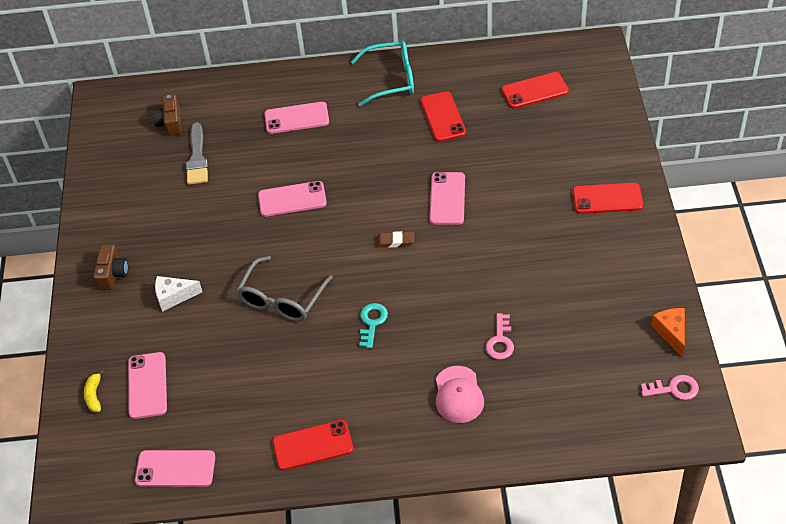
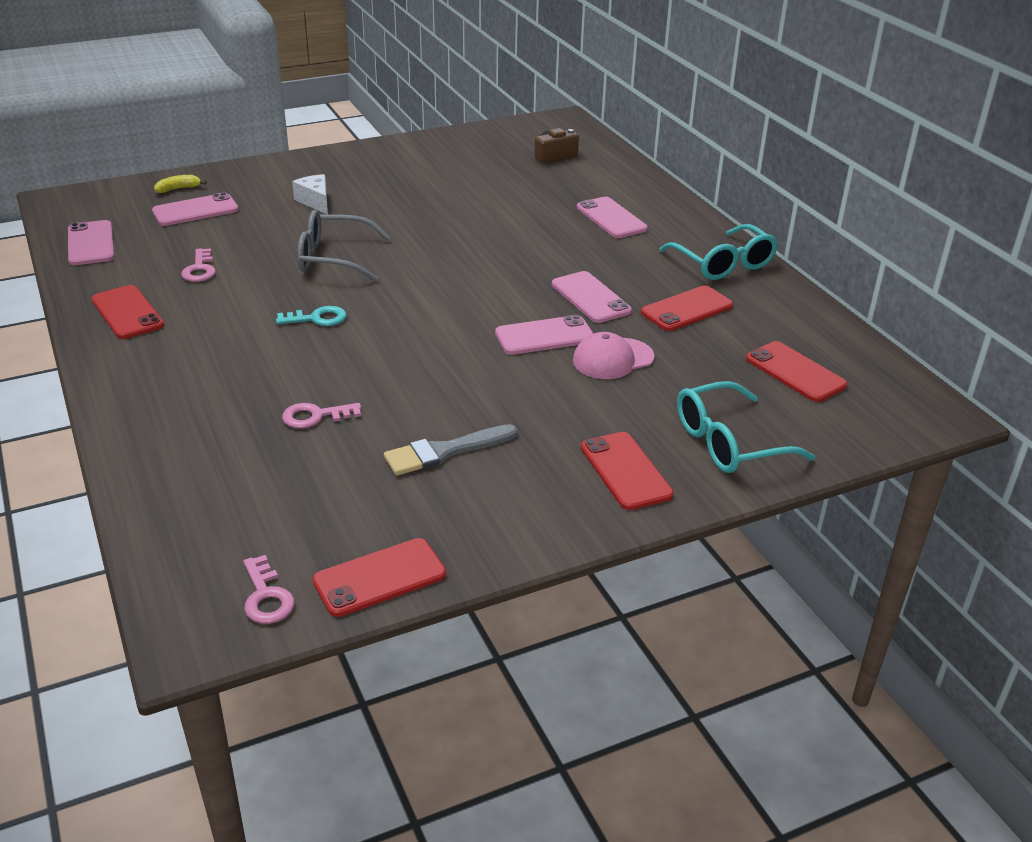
camera: 65 degrees right, 15 degrees down
(112, 274) = (334, 168): brown camera -> none
(197, 158) = (513, 178): grey brush -> grey brush (444, 452)
(261, 391) = (200, 269): none -> pink key
(292, 199) = (484, 238): pink phone -> pink phone (590, 298)
(395, 241) = (452, 312): brown eraser -> none
(458, 395) = (218, 398): pink cap -> pink cap (613, 359)
(595, 144) = (729, 442): none -> turquoise glasses
(671, 333) = (379, 578): orange cheese -> red phone

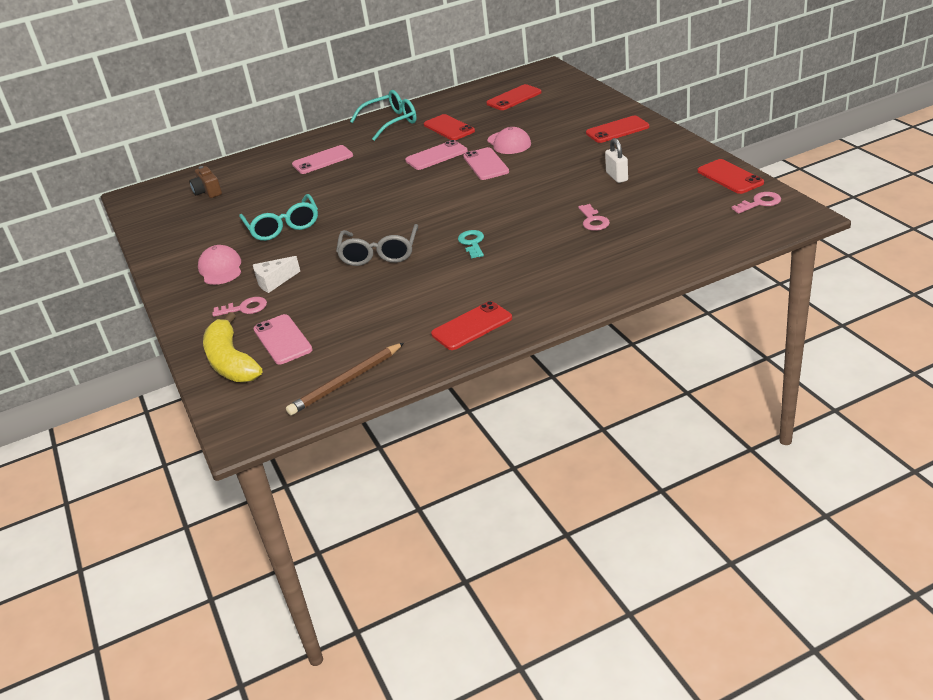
camera: 85 degrees left, 0 degrees up
(91, 243) = (346, 382): pink phone -> brown pencil
(178, 189) = (231, 362): yellow banana -> yellow banana, size x2.26
(200, 269) = (398, 310): pink key -> pink key (245, 308)
(363, 174) = (220, 269): none -> pink cap
(444, 452) = (617, 176): grey brush -> white padlock
(729, 442) = (584, 109): turquoise glasses -> turquoise glasses (283, 226)

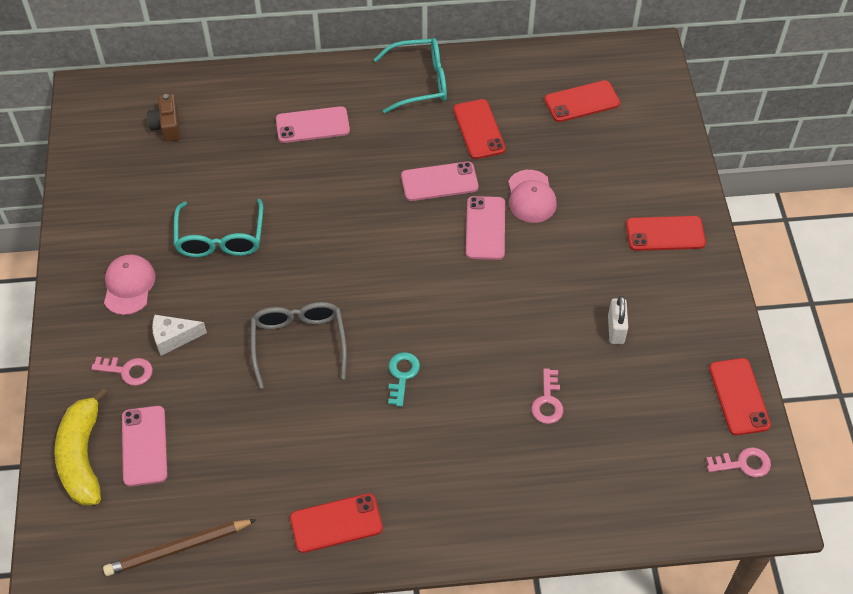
camera: 15 degrees right, 20 degrees up
(379, 253) = (299, 344): grey glasses -> grey glasses turned 150 degrees clockwise

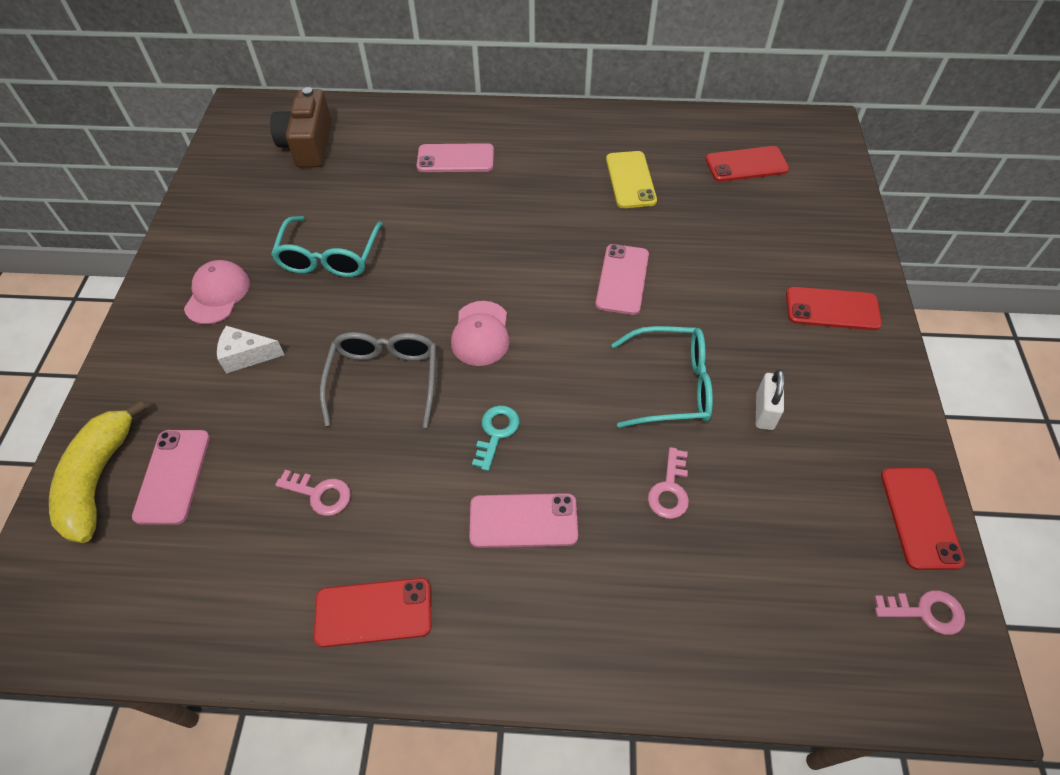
camera: 10 degrees right, 0 degrees up
(127, 371) = (184, 386): pink key -> pink key (320, 494)
(167, 126) = (308, 145): brown camera -> brown camera, size x1.61
(178, 549) = (168, 616): brown pencil -> none
(419, 82) = (575, 130): turquoise glasses -> turquoise glasses (671, 385)
(439, 182) = (579, 226): pink phone -> pink phone (523, 521)
(479, 129) = (630, 180): red phone -> yellow phone
(531, 197) = (679, 252): pink cap -> pink cap (481, 333)

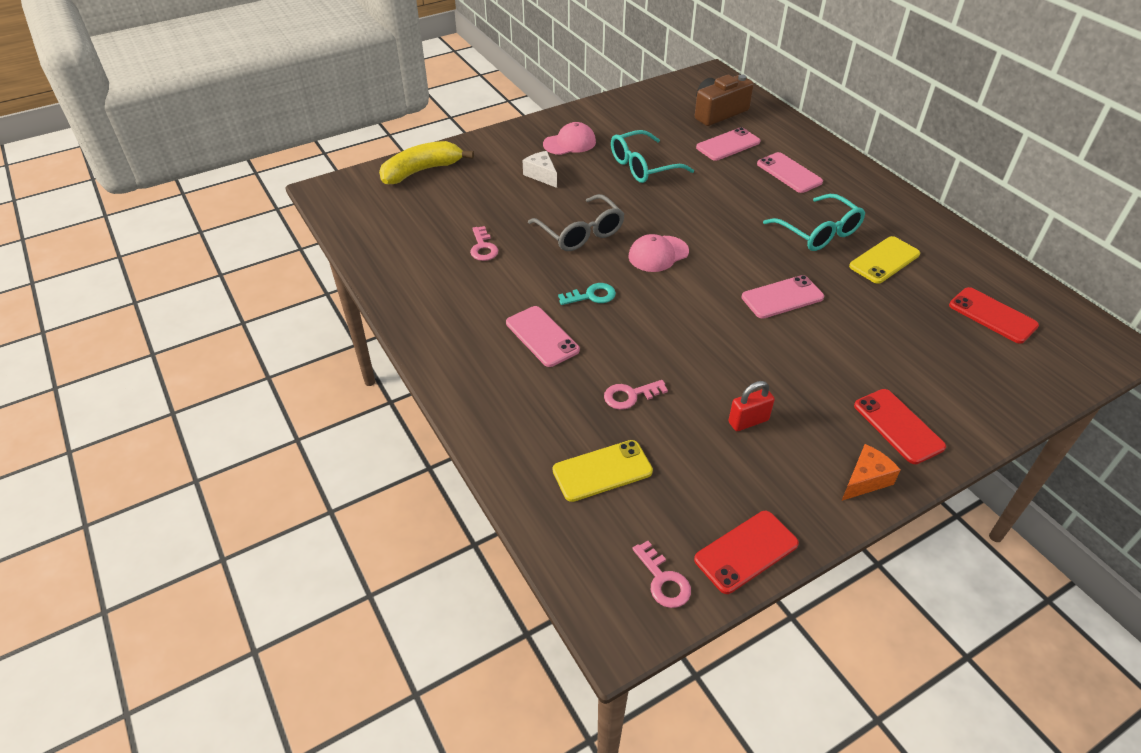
camera: 55 degrees right, 10 degrees down
(173, 476) = (445, 192): pink phone -> pink phone (728, 145)
(373, 612) = (432, 304): red phone -> none
(384, 380) = (580, 232): grey glasses -> grey glasses turned 90 degrees clockwise
(671, 385) = (716, 361): turquoise glasses -> turquoise glasses (818, 232)
(759, 581) = (602, 471): none -> yellow phone
(764, 411) = (748, 421): white padlock -> red padlock
(880, 373) = (865, 480): none -> orange cheese

